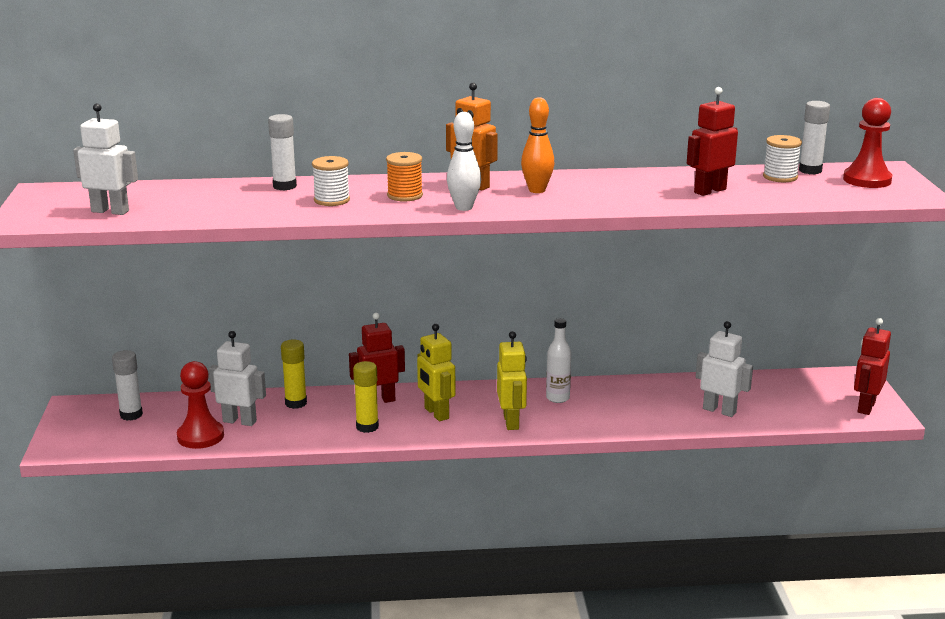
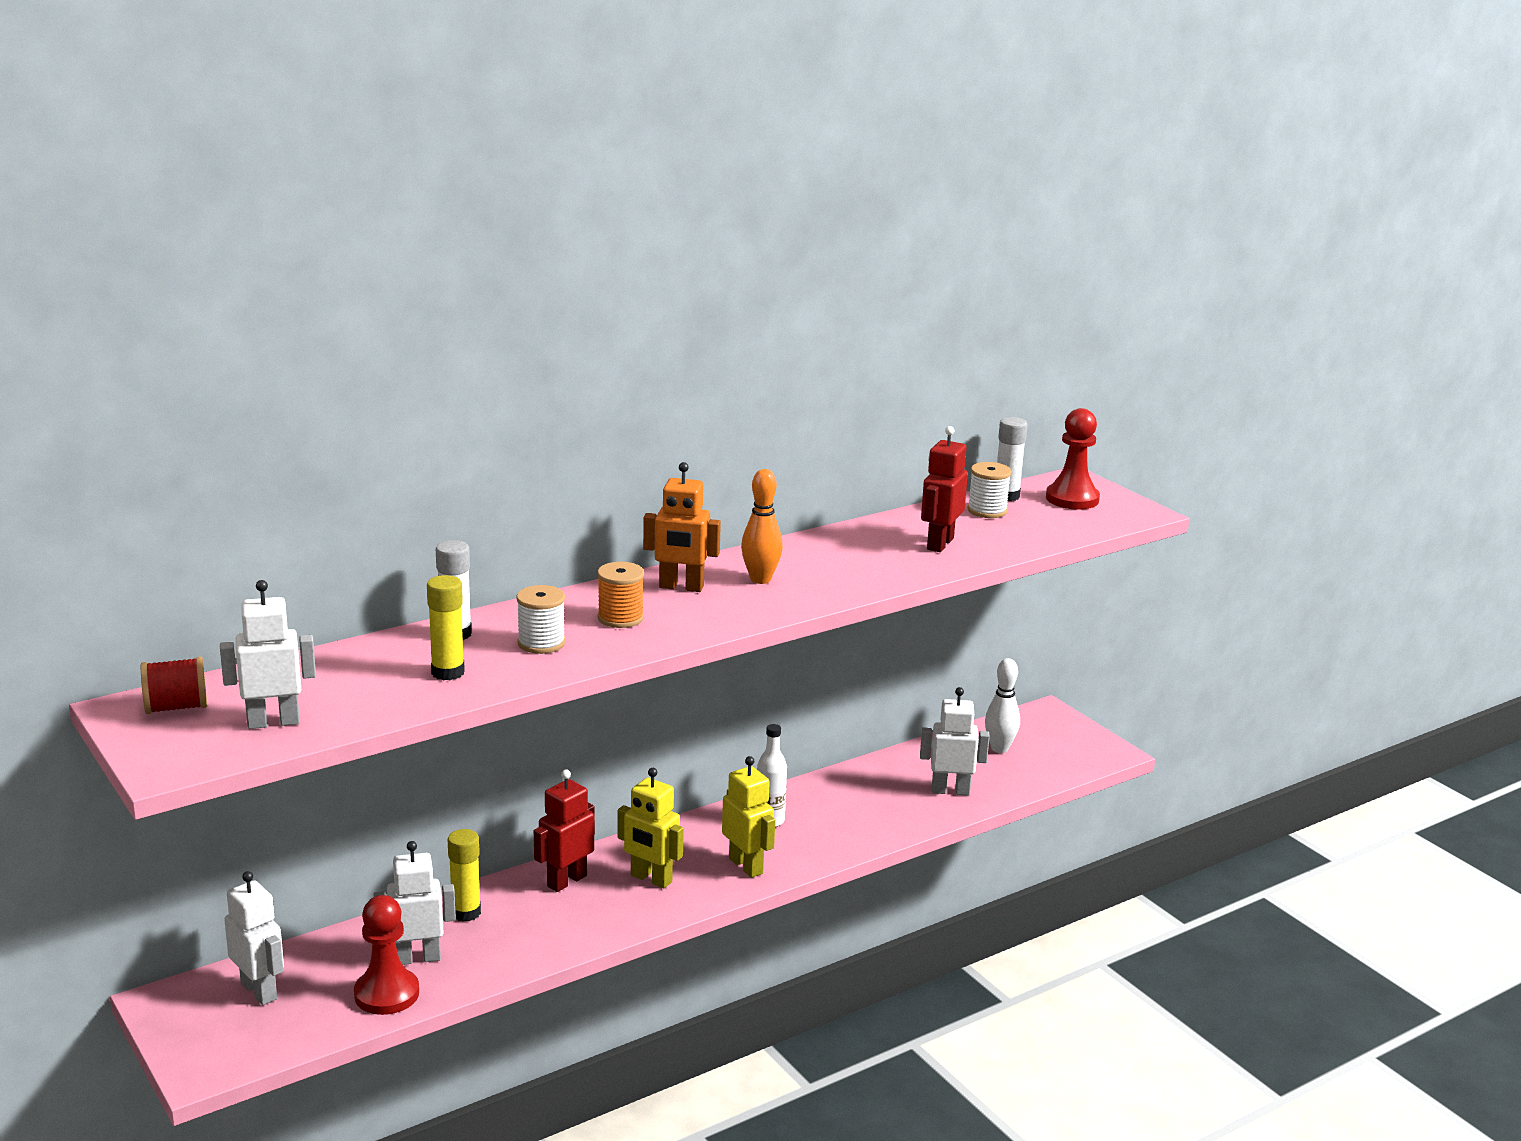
camera: 30 degrees left, 0 degrees up
(69, 194) = (176, 708): none -> red spool
(131, 415) = (259, 991): white glue stick -> white robot
(367, 427) = (586, 920): yellow glue stick -> yellow glue stick (448, 672)
(464, 207) = (709, 621): white bowling pin -> white bowling pin (999, 748)
(866, 407) = (1084, 748): red robot -> none

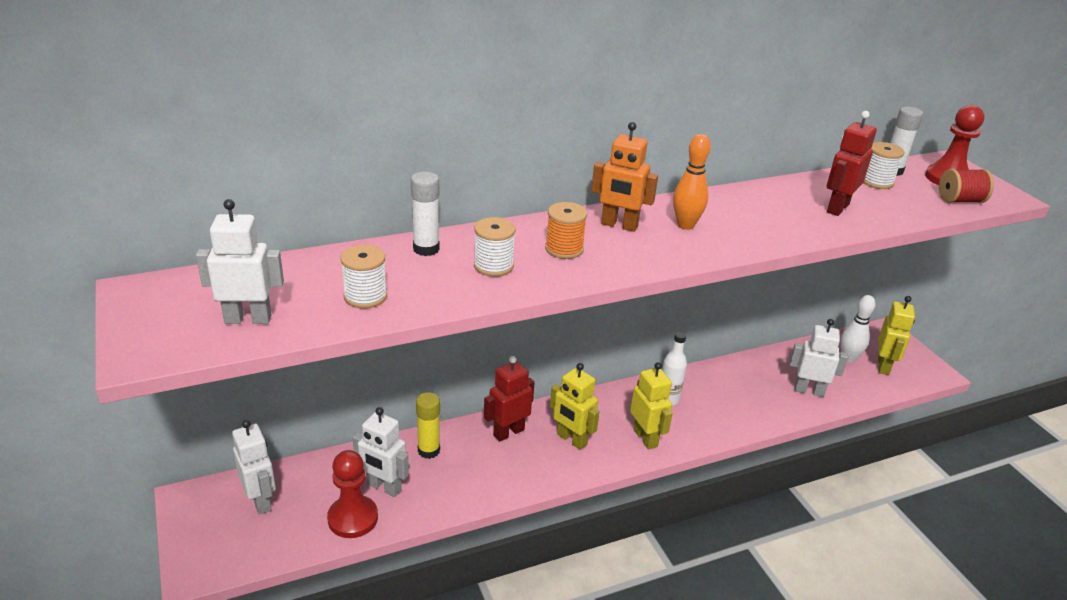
camera: 10 degrees right, 10 degrees up
(176, 708) = (176, 294): red spool -> red spool (960, 200)
(401, 687) = (365, 296): none -> white spool
(417, 958) = (384, 487): white robot -> white robot turned 150 degrees counterclockwise
(448, 672) = (408, 286): yellow glue stick -> none
(1044, 752) = (883, 366): none -> yellow robot

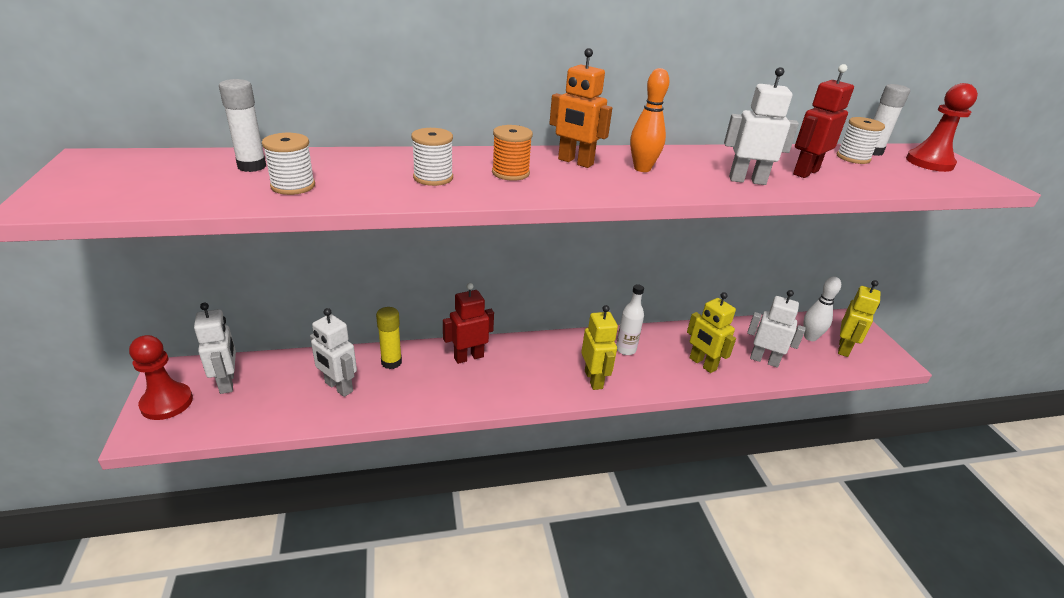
camera: 10 degrees right, 0 degrees up
(248, 319) = (168, 190): white robot -> white robot (747, 180)
(353, 518) = (299, 409): red pawn -> red pawn (167, 403)
(426, 249) = (377, 159): white glue stick -> white glue stick (252, 166)
(571, 439) = (524, 371): yellow robot -> yellow robot (702, 364)
(960, 200) = (940, 180): red spool -> none

